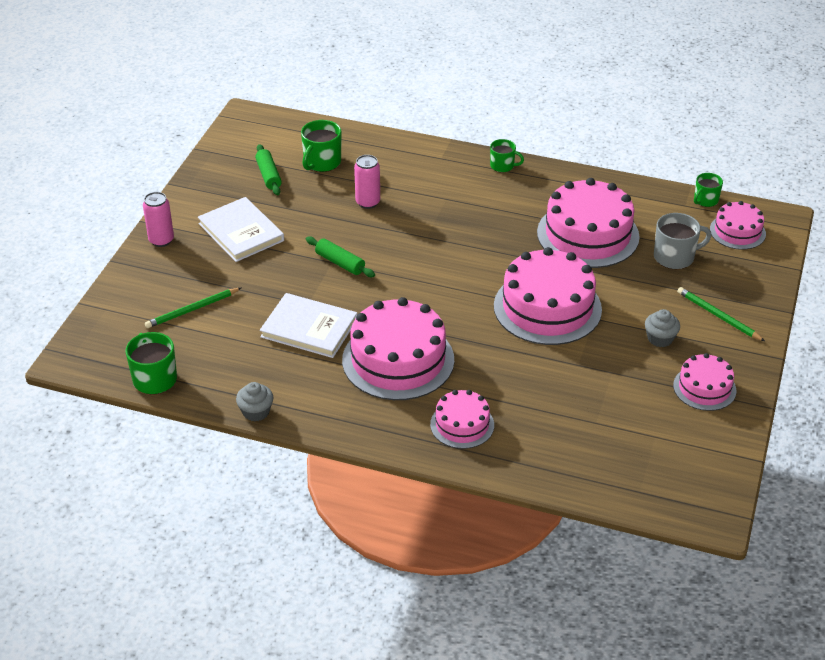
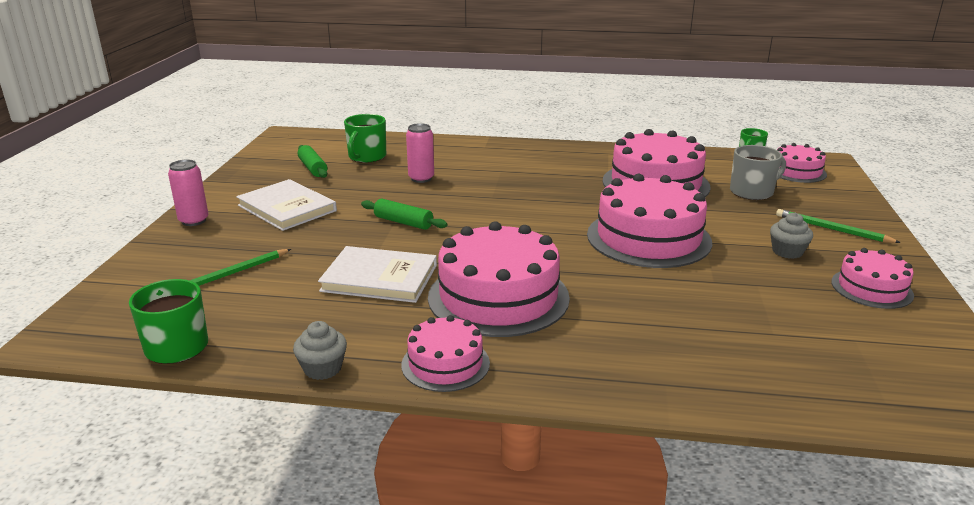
camera: 10 degrees left, 15 degrees down
(462, 425) = (607, 353): pink cake -> pink cake (445, 364)
(503, 166) = (546, 148): green mug -> none

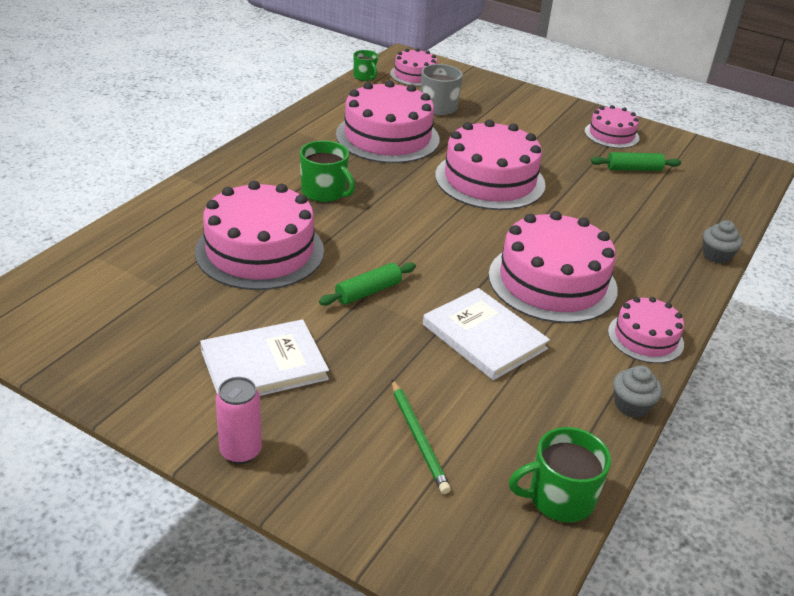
camera: 70 degrees left, 10 degrees up
(313, 168) = (148, 320): green rolling pin -> green rolling pin (634, 169)
(367, 157) = (152, 270): green mug -> green mug (324, 192)
(379, 278) = (484, 336): white book -> white book turned 75 degrees counterclockwise
(421, 178) = (260, 251): pink can -> pink cake
(787, 252) = (546, 138): grey cupcake -> grey cupcake (716, 255)
(832, 229) = (522, 108): green pencil -> none

